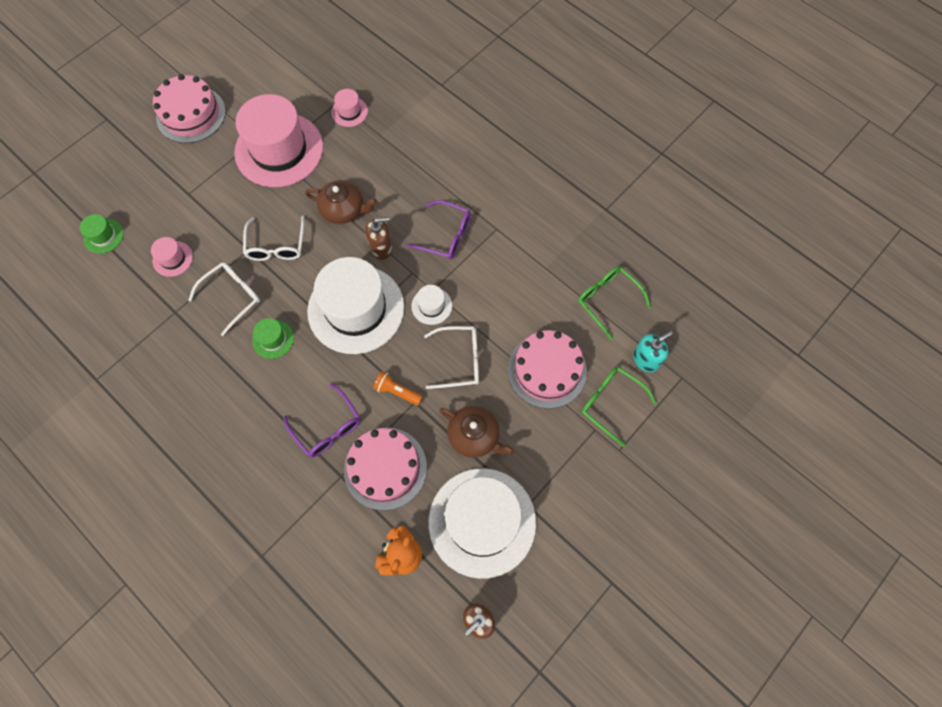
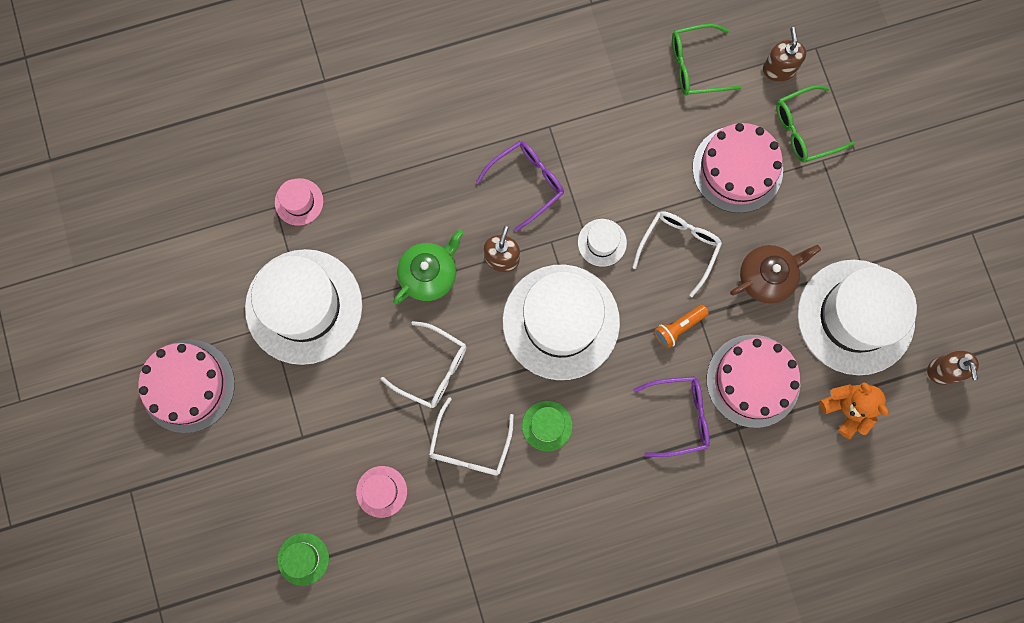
camera: 60 degrees left, 10 degrees up
(232, 297) = (470, 446): white glasses -> white glasses turned 150 degrees counterclockwise
(279, 150) = (304, 306): pink hat -> white hat
(343, 210) = (429, 274): brown teapot -> green teapot
(646, 359) = (779, 69): turquoise soap dispenser -> brown soap dispenser

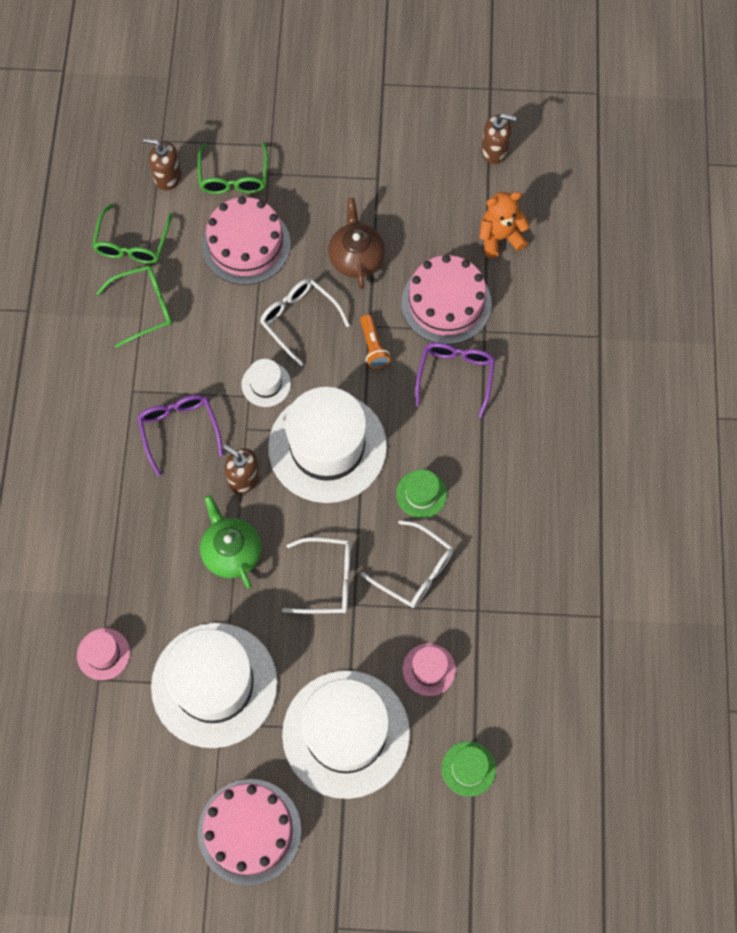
camera: 70 degrees left, 10 degrees down
(433, 369) = (327, 580): white glasses -> white glasses turned 45 degrees clockwise
(635, 103) = (144, 307): none -> green glasses
(855, 317) = (421, 200): white hat -> white hat (346, 733)

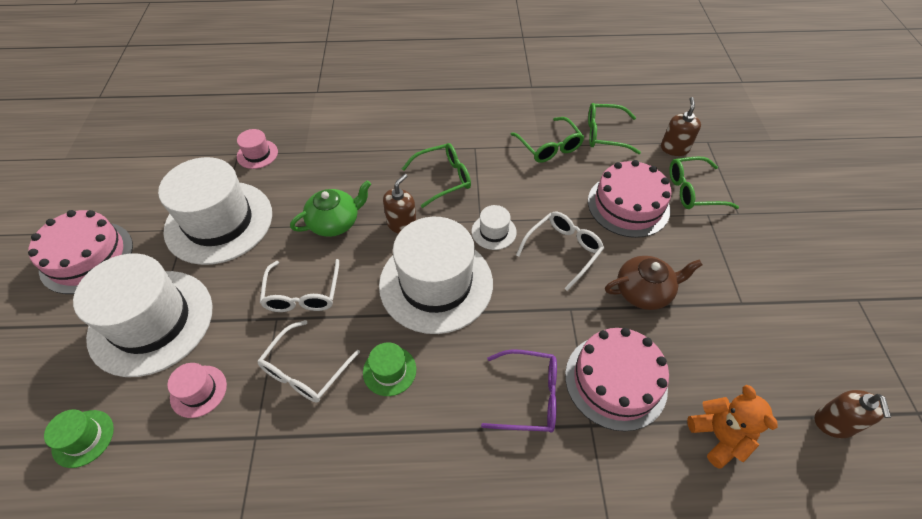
camera: 85 degrees right, 15 degrees down
(179, 430) = (443, 178): purple glasses -> green glasses
(373, 347) = (547, 314): orange flashlight -> none

